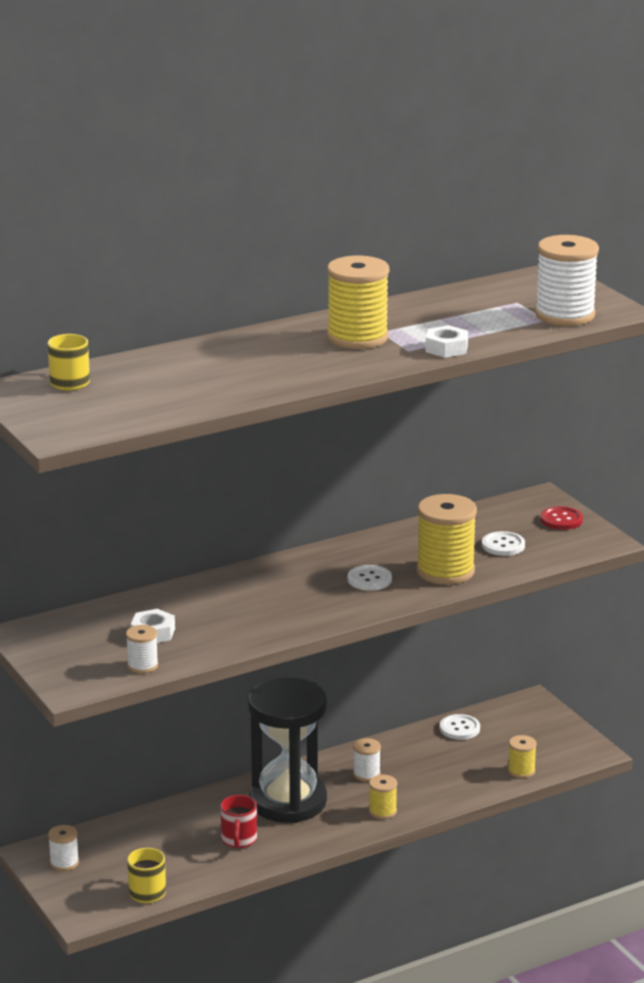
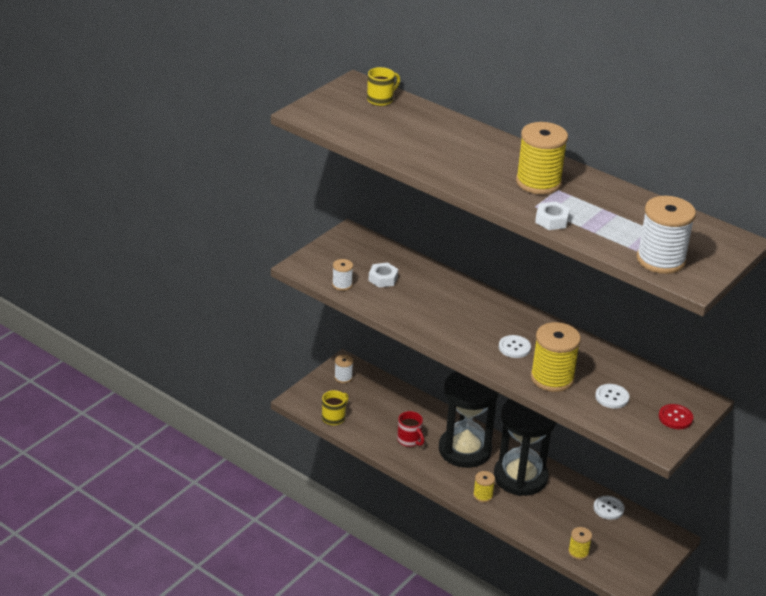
camera: 65 degrees right, 10 degrees up
(239, 840) = (409, 440): red mug -> red mug turned 105 degrees counterclockwise
(366, 774) = (520, 477): white spool -> black hourglass

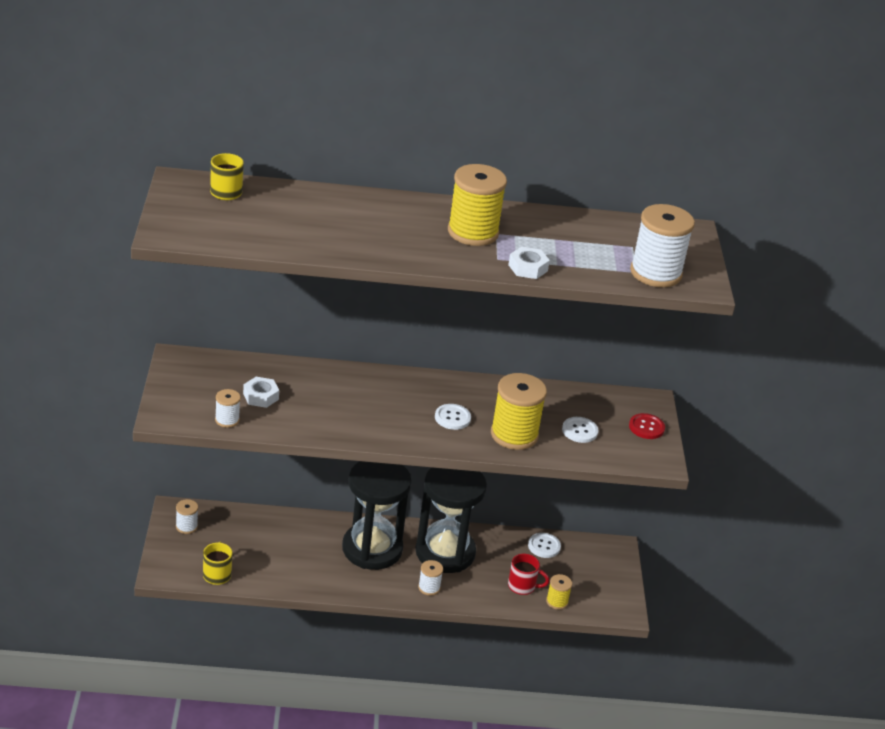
camera: 40 degrees left, 0 degrees up
(409, 440) = (312, 563): red mug -> red mug (523, 586)
(483, 495) = (429, 587): yellow spool -> white spool

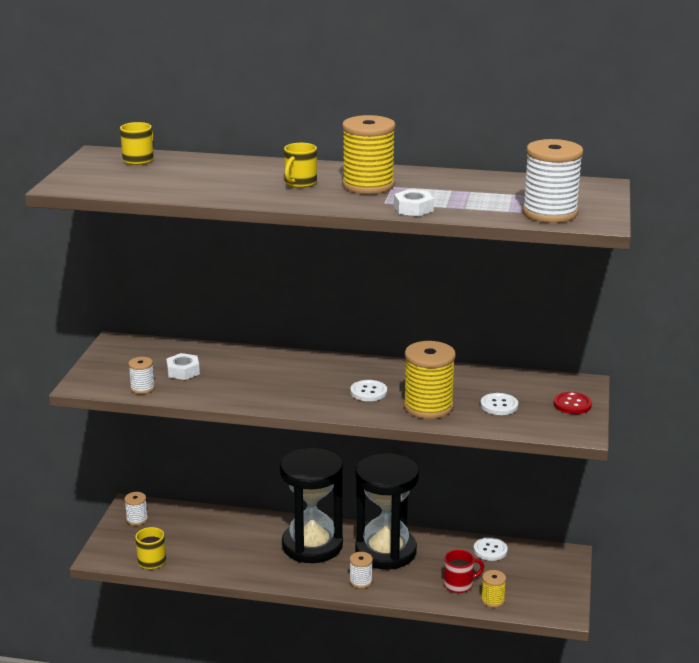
camera: 15 degrees right, 10 degrees down
(405, 229) = (300, 183): none -> yellow mug
(523, 586) = (459, 585): red mug -> red mug turned 45 degrees counterclockwise

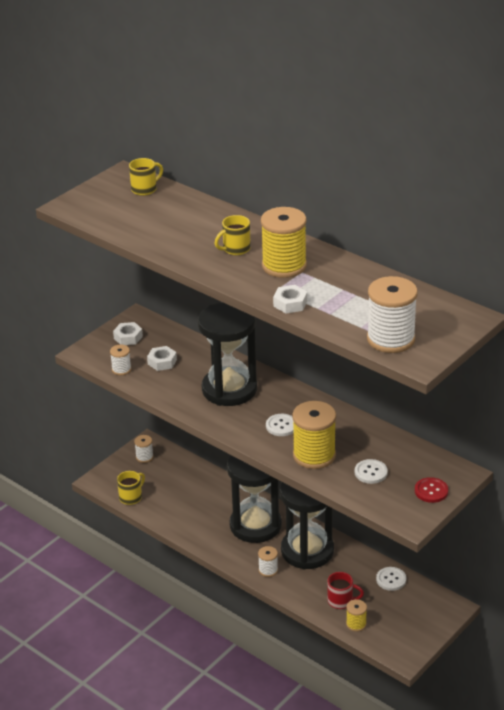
camera: 30 degrees right, 10 degrees up
(122, 360) = (128, 337): none -> white nut
(281, 376) = (229, 389): none -> black hourglass

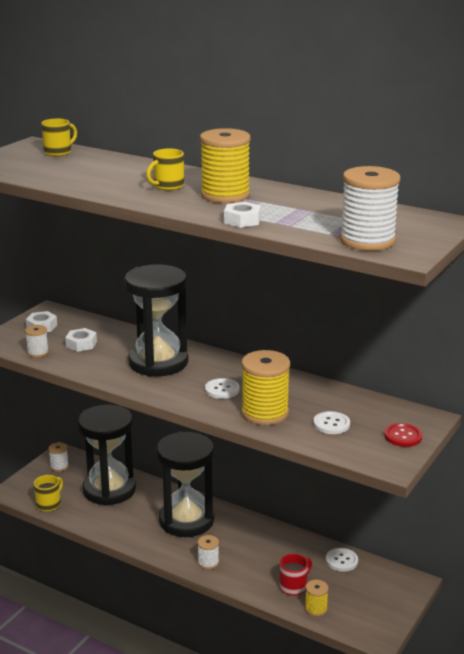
camera: 10 degrees left, 10 degrees down
(307, 551) = (246, 540): black hourglass -> black hourglass (109, 489)
(341, 601) = (294, 586): red mug -> red mug turned 45 degrees counterclockwise

